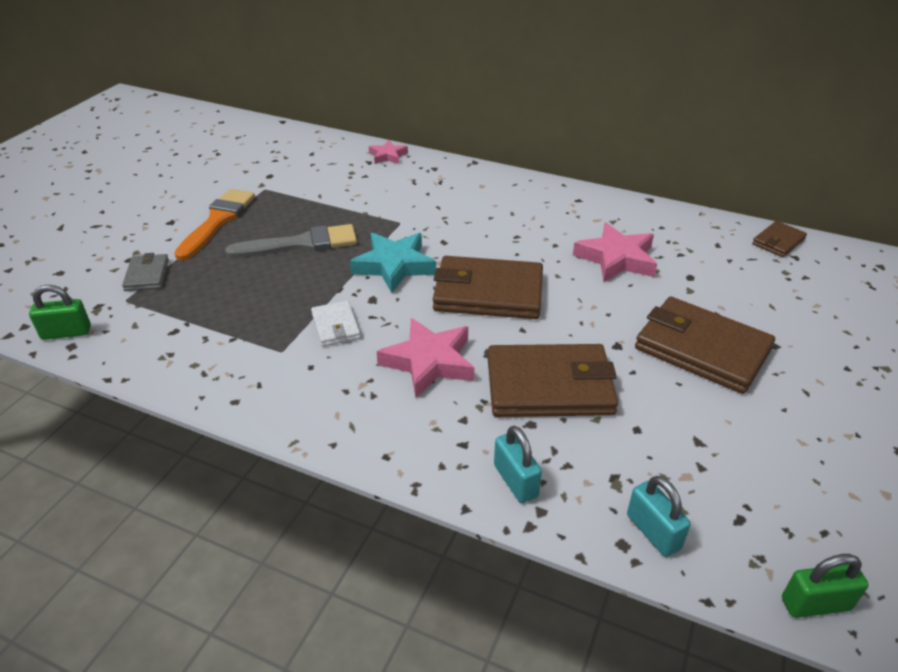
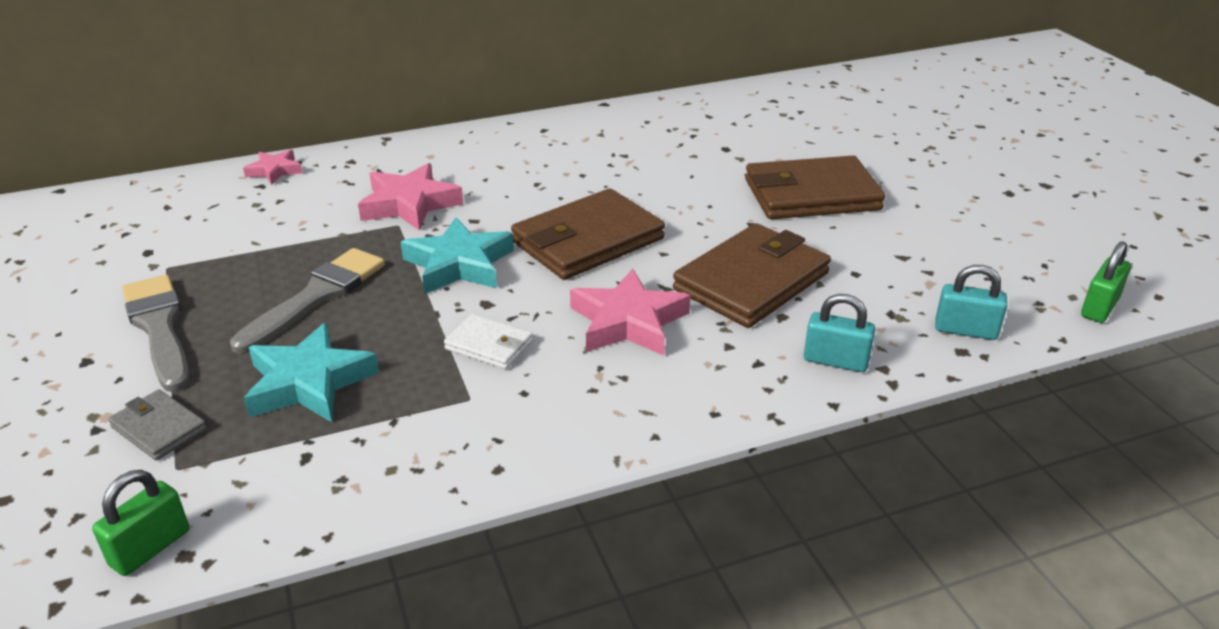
camera: 45 degrees left, 5 degrees down
(218, 221) = (159, 327): orange brush -> grey brush
(230, 291) = (309, 382): none -> turquoise star
(616, 258) = (650, 161): pink star -> pink star (409, 204)
(778, 242) = (746, 94): brown wallet -> none

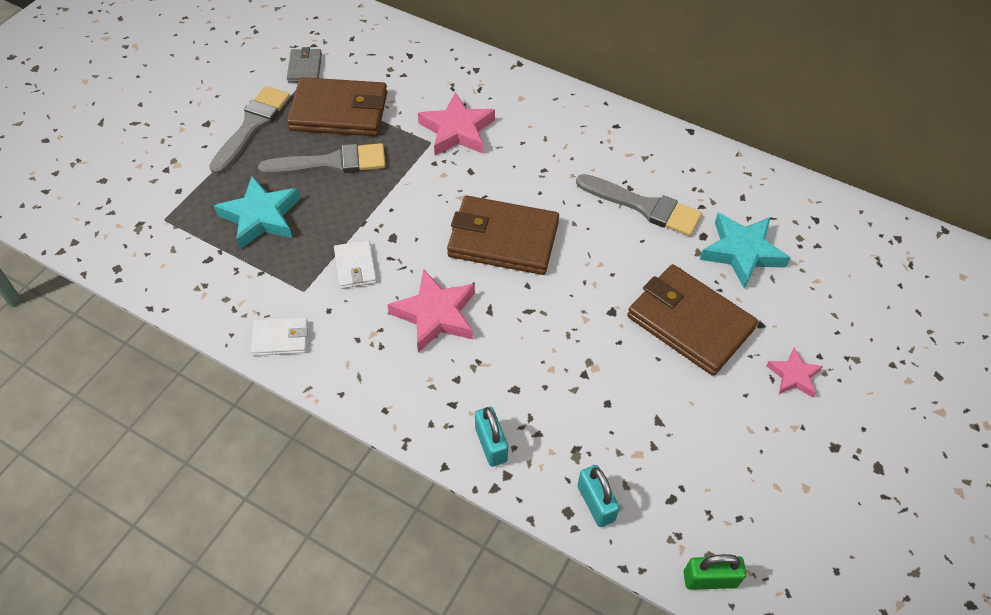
camera: 50 degrees right, 20 degrees up
(150, 548) = (112, 253): green padlock -> none
(159, 428) = (184, 190): grey wallet -> grey wallet (305, 68)
(274, 171) = (430, 48): pink star -> pink star (793, 376)
(459, 264) = (418, 198): turquoise star -> turquoise star (742, 252)
(515, 448) = (281, 338): none -> white wallet
(655, 158) = (644, 206): none -> grey brush
(751, 281) = (540, 350): brown wallet -> brown wallet (339, 111)

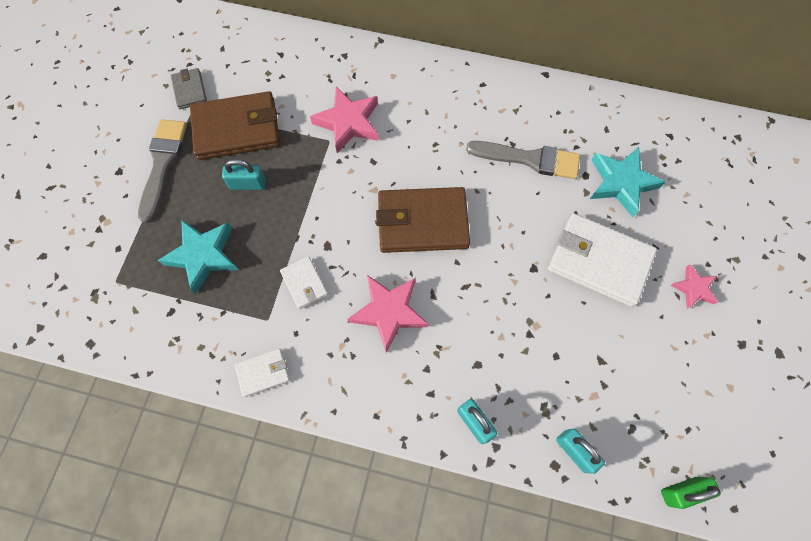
camera: 15 degrees left, 15 degrees up
(331, 163) = (248, 184): grey brush -> turquoise padlock
(689, 322) = (599, 261): brown wallet -> white wallet

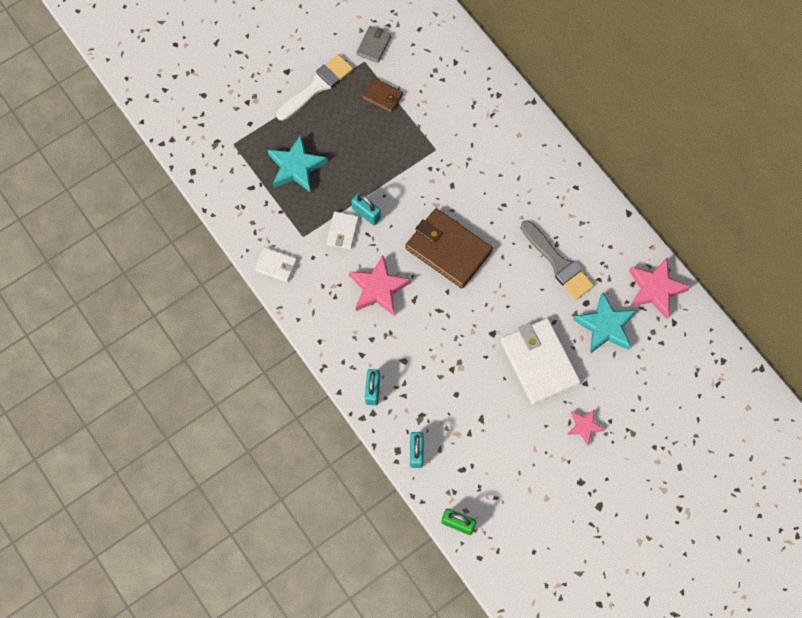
camera: 40 degrees right, 0 degrees up
(162, 164) = (317, 86): grey brush -> white brush
(237, 129) = (382, 96): brown wallet -> brown wallet, size x0.50
(248, 184) = (359, 140): turquoise padlock -> turquoise padlock (366, 213)
(348, 122) = (459, 146): pink star -> pink star (655, 289)

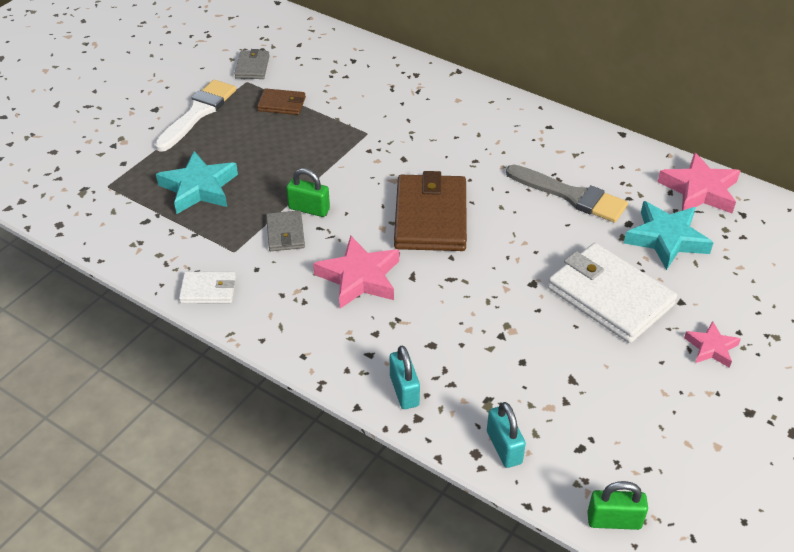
camera: 20 degrees left, 25 degrees down
(342, 231) = (285, 233): white wallet -> grey wallet
(366, 213) = (309, 209): turquoise padlock -> green padlock
(448, 250) = (430, 217): brown wallet -> brown wallet turned 75 degrees clockwise

